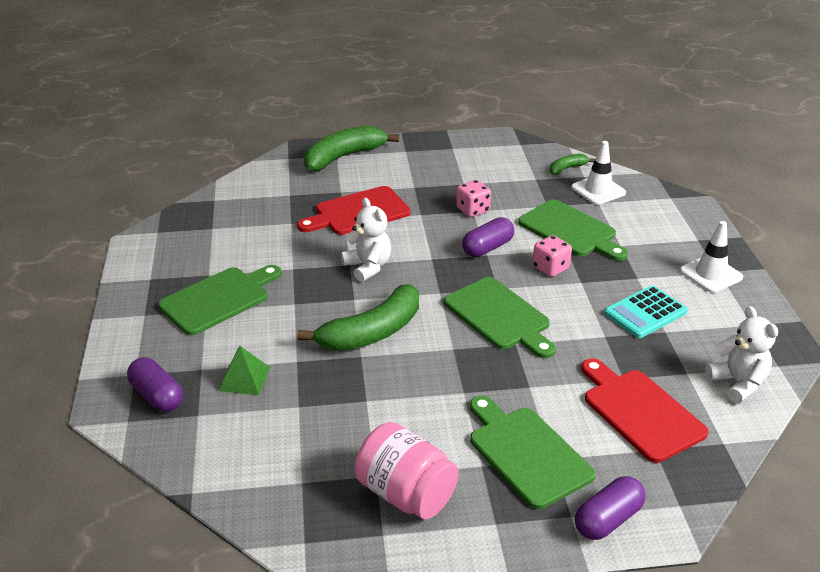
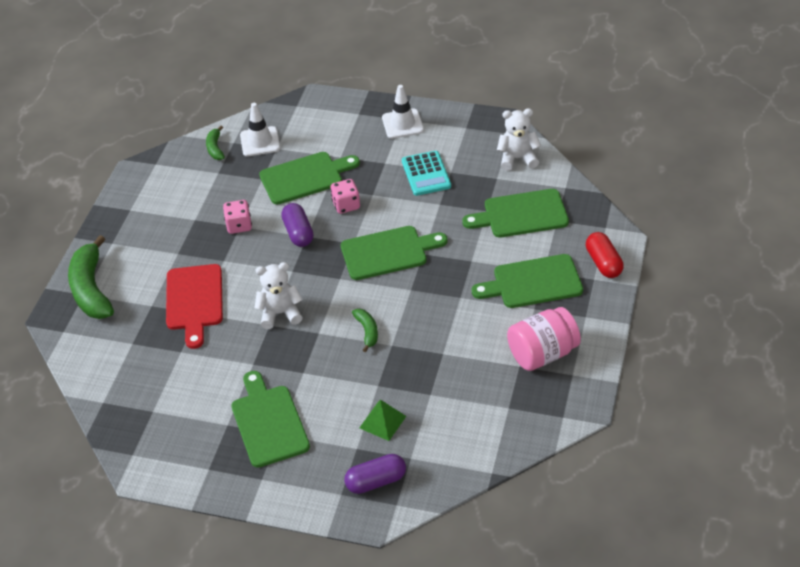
camera: 65 degrees left, 10 degrees up
(372, 332) = (367, 331): green banana -> green banana, size x0.48
(608, 519) = (603, 263): purple capsule -> red capsule
(640, 412) = (521, 214): red cutting board -> green cutting board

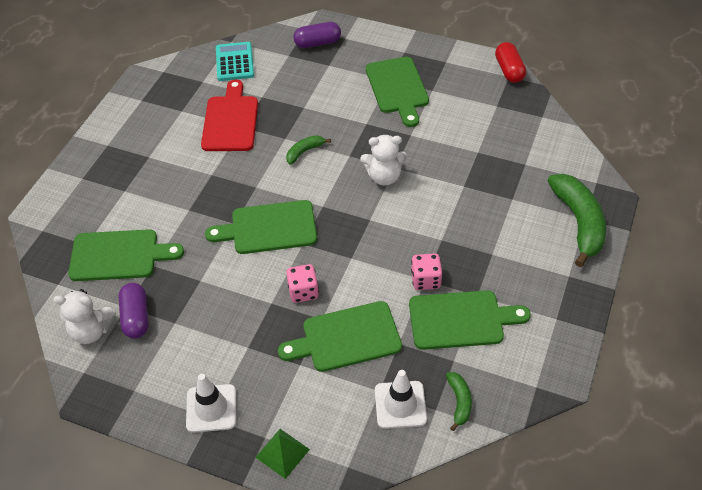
camera: 175 degrees left, 5 degrees up
(194, 301) = (469, 198): red cutting board -> red cutting board (230, 121)
(298, 233) = (360, 262): purple capsule -> purple capsule (136, 317)
(367, 331) = (304, 152): green banana -> green banana turned 60 degrees clockwise
(382, 422) = (305, 80): green pyramid -> green pyramid (282, 453)
(426, 174) = (203, 323): turquoise calculator -> turquoise calculator (234, 62)
(533, 282) = (139, 180): green cutting board -> green cutting board (460, 320)
(542, 354) = (158, 118): pink jar -> none
(603, 263) = (65, 192): red capsule -> red capsule (509, 70)

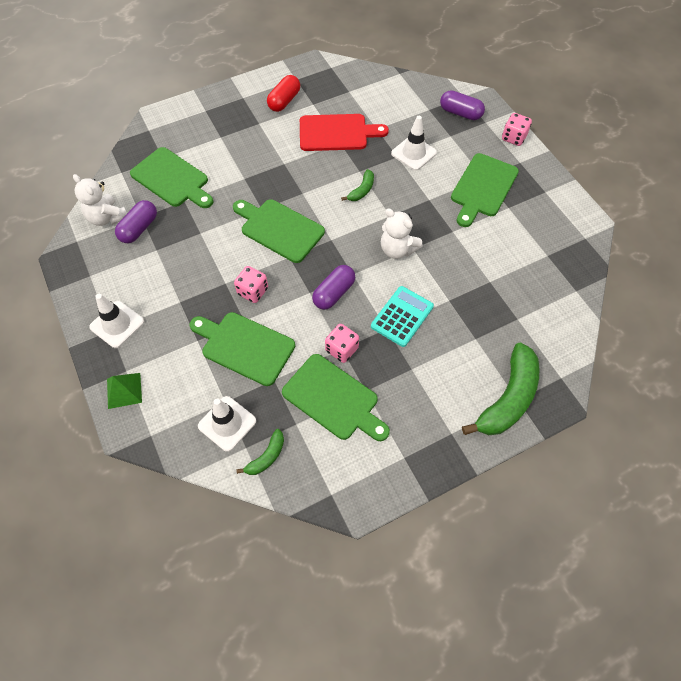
camera: 40 degrees right, 10 degrees up
(230, 121) = (336, 133): red cutting board -> red cutting board turned 45 degrees clockwise
(234, 62) = (385, 90): turquoise calculator -> turquoise calculator (402, 316)
(304, 152) = (362, 190): green banana -> green banana turned 120 degrees clockwise
(314, 96) = (413, 153): none -> white traffic cone
(371, 244) = (334, 293): none -> purple capsule
(379, 37) = (513, 138): none -> pink dice
(509, 70) = (591, 233): red capsule -> red capsule (284, 101)

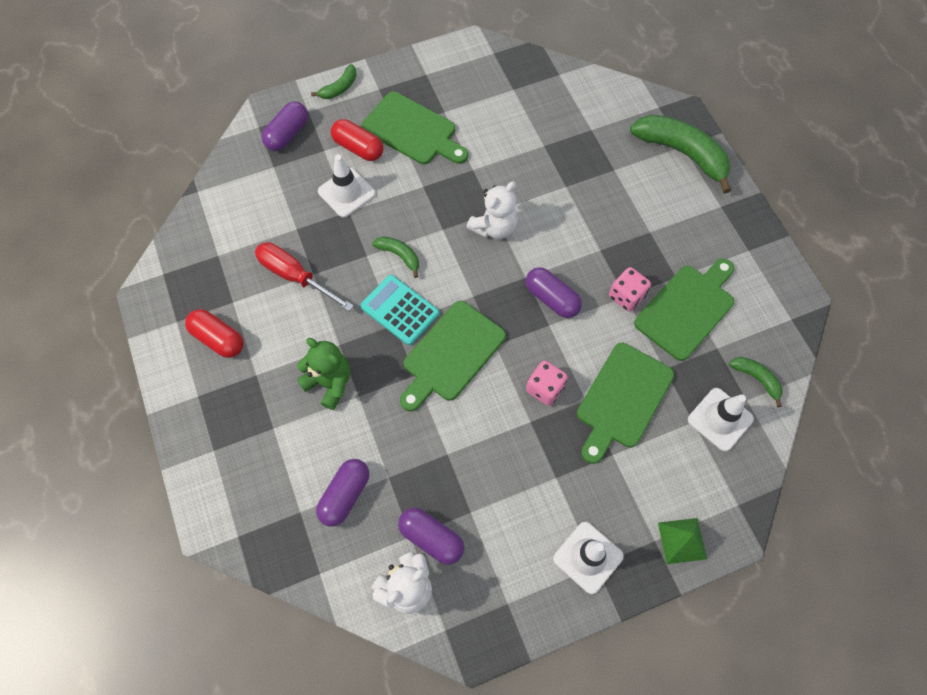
camera: 85 degrees left, 5 degrees up
(172, 179) = (345, 495): green cutting board -> purple capsule
(254, 161) = (329, 383): none -> green teddy bear
(336, 133) = (295, 276): red cutting board -> red screwdriver
(402, 316) = (585, 233): turquoise calculator -> turquoise calculator (400, 310)
(457, 155) = (358, 148): none -> red capsule
(513, 138) = (339, 88): pink dice -> green banana

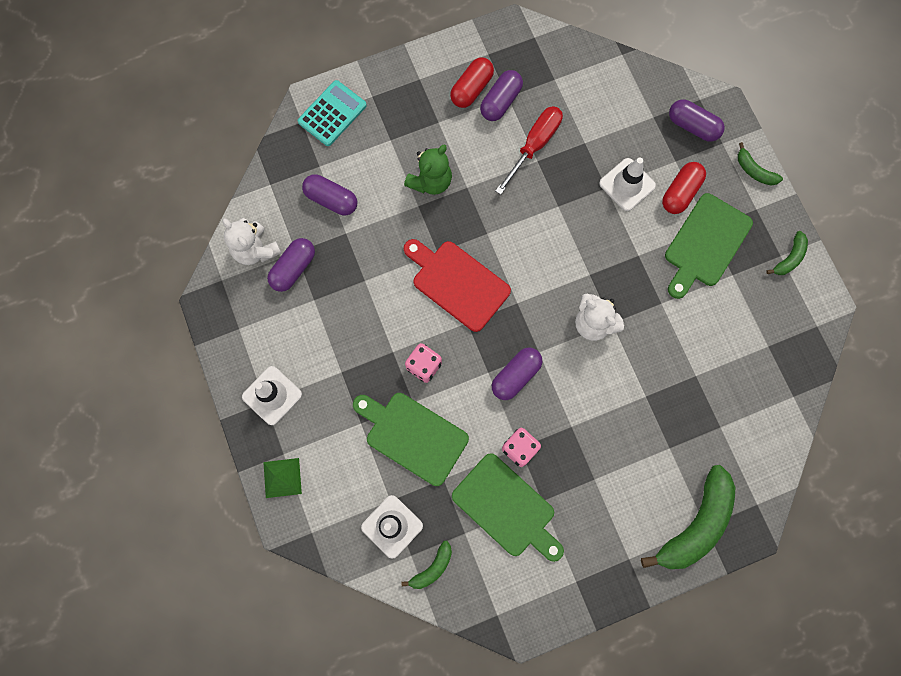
camera: 90 degrees right, 10 degrees up
(238, 309) = (500, 101): none -> purple capsule
(399, 255) = (559, 235): green banana -> green banana (789, 258)
(400, 310) = (501, 237): turquoise calculator -> turquoise calculator (332, 114)
(451, 354) = (457, 283): green cutting board -> red cutting board

